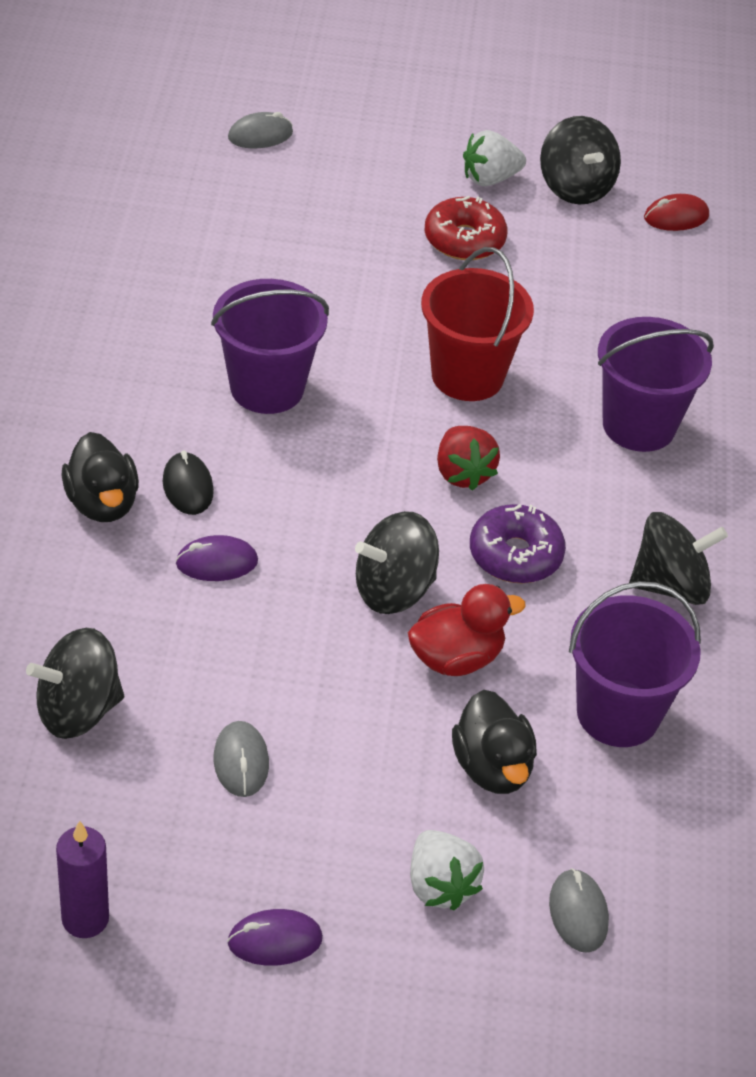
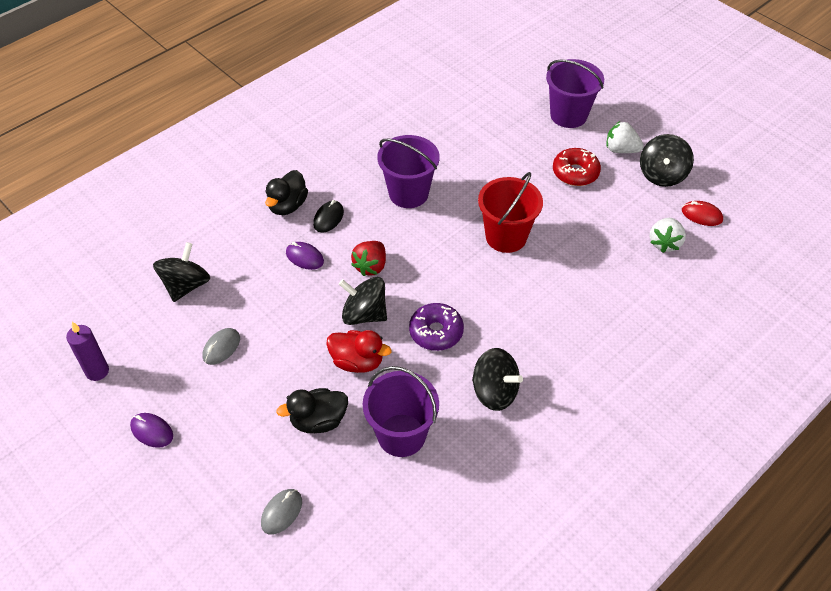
camera: 45 degrees right, 5 degrees up
(78, 710) = (186, 285): black spinning top -> black spinning top turned 90 degrees clockwise
(260, 135) = (530, 79): grey mouse -> none
(440, 885) = (239, 456): white strawberry -> white strawberry (664, 243)
(462, 473) = (453, 280): red strawberry -> red strawberry (371, 266)
(492, 767) = (318, 421): black duck -> black duck turned 45 degrees clockwise
(639, 425) = (565, 306): purple bucket -> purple bucket (568, 115)

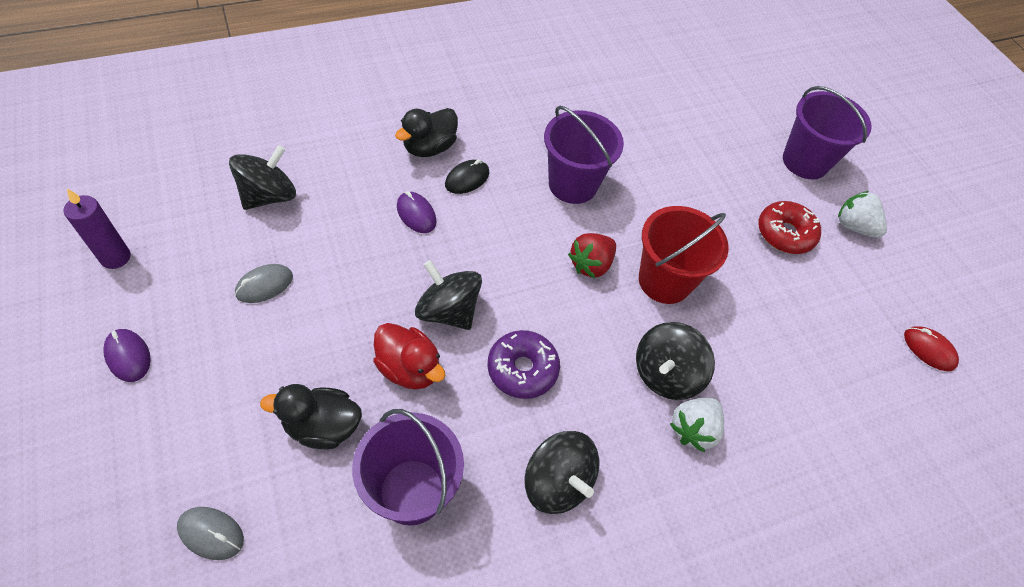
camera: 15 degrees right, 5 degrees up
(281, 512) = (211, 533): grey mouse -> grey mouse turned 60 degrees clockwise
(371, 266) = (485, 254): red strawberry -> red strawberry (591, 264)
(662, 175) = (895, 277): black spinning top -> black spinning top (666, 374)
(664, 243) = (865, 368): white strawberry -> white strawberry (693, 429)

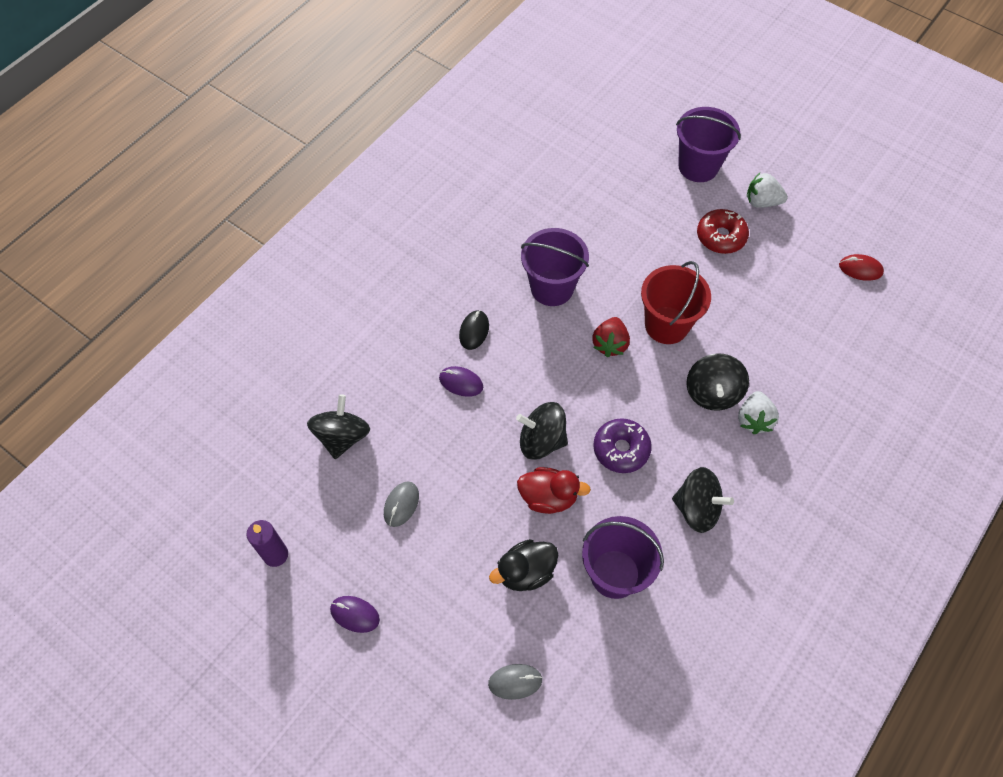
camera: 25 degrees left, 5 degrees up
(429, 147) = (426, 322): black duck -> none

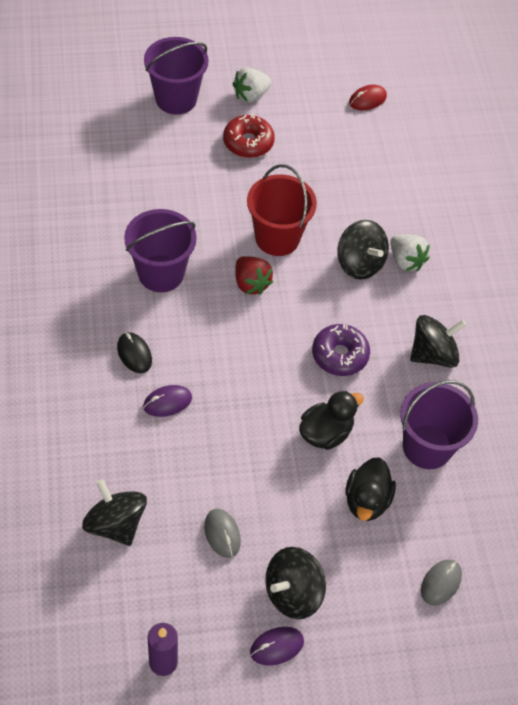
camera: 50 degrees left, 5 degrees down
(541, 440) = (276, 396): black spinning top -> black spinning top (293, 592)
(548, 497) = (325, 433): red duck -> black duck

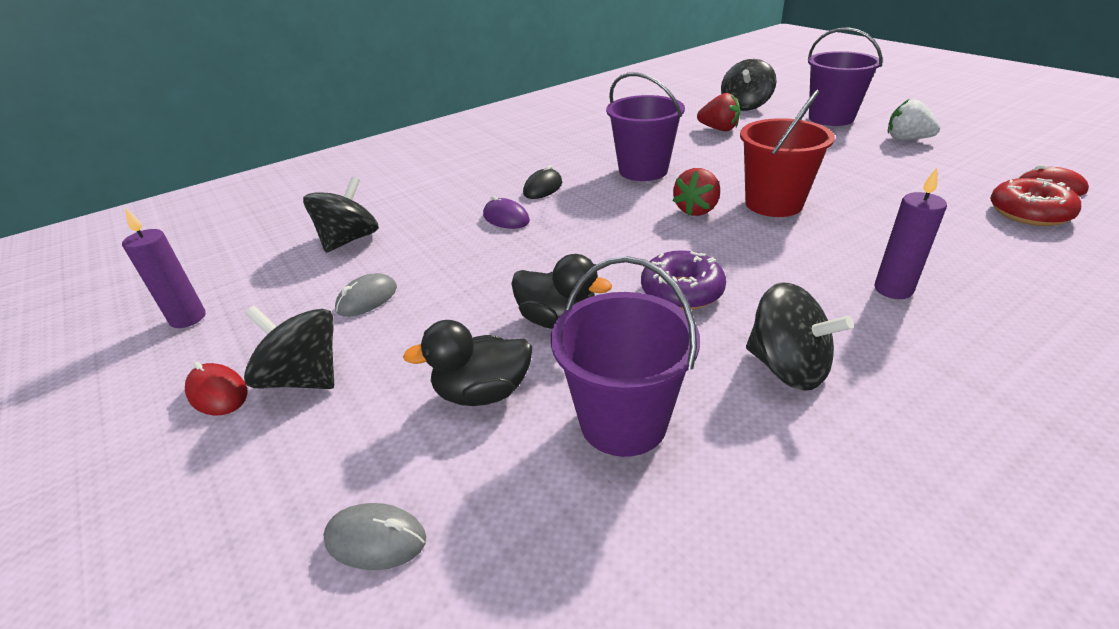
camera: 70 degrees right, 20 degrees down
(128, 176) = (718, 129): none -> red strawberry
(248, 142) = (853, 155): red donut -> red donut (1028, 213)
(276, 647) = (217, 393): purple mouse -> red mouse
(359, 263) = (829, 259): black spinning top -> black spinning top (745, 106)
(406, 261) = (893, 289): white strawberry -> purple candle

